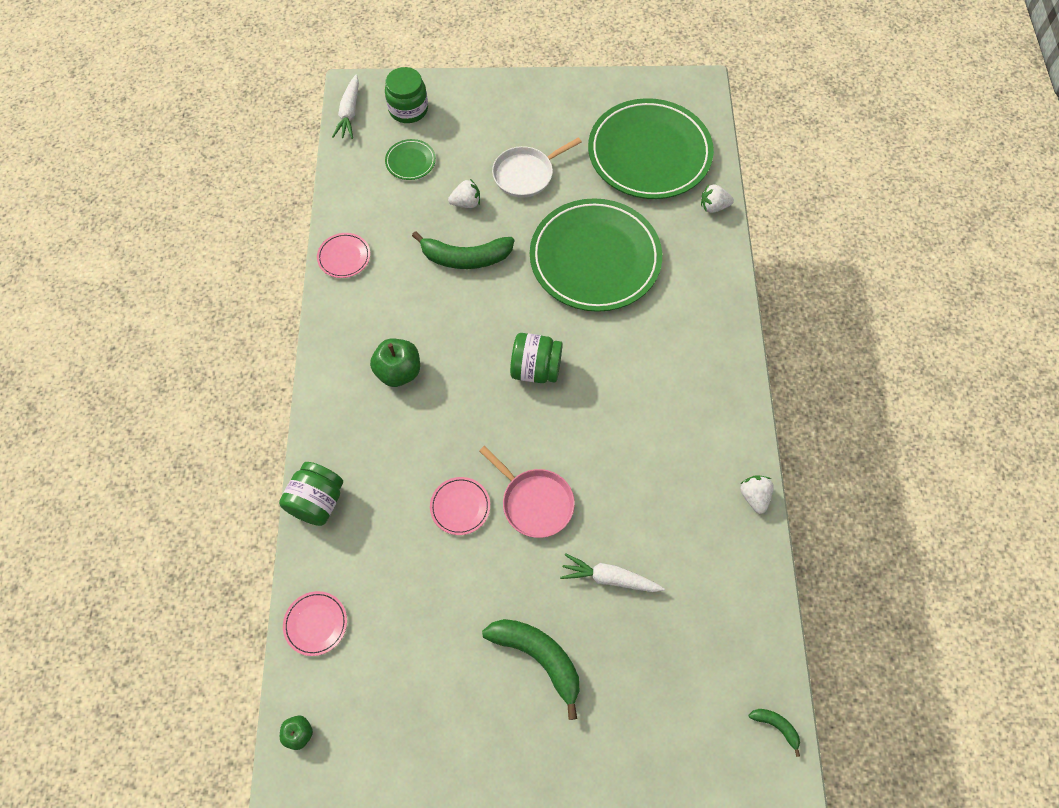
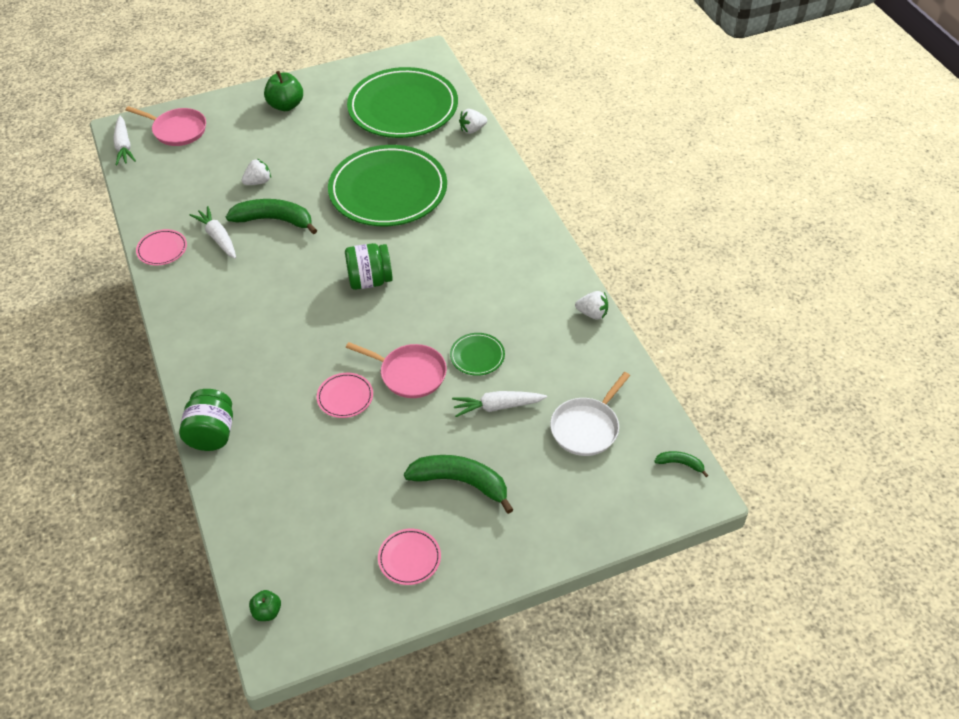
camera: 20 degrees left, 15 degrees down
(316, 624) = (248, 524): pink plate -> pink plate (409, 558)
(398, 372) = (247, 317): green apple -> green apple (286, 105)
(402, 261) = (218, 238): none -> white carrot
(408, 109) = (177, 130): green jar -> pink pan
(410, 161) = (195, 166): green plate -> green plate (477, 356)
(466, 258) = (274, 220): green banana -> green banana turned 150 degrees counterclockwise
(526, 174) = (303, 149): white pan -> white pan (586, 428)
(754, 496) = (592, 313): white strawberry -> white strawberry turned 135 degrees clockwise

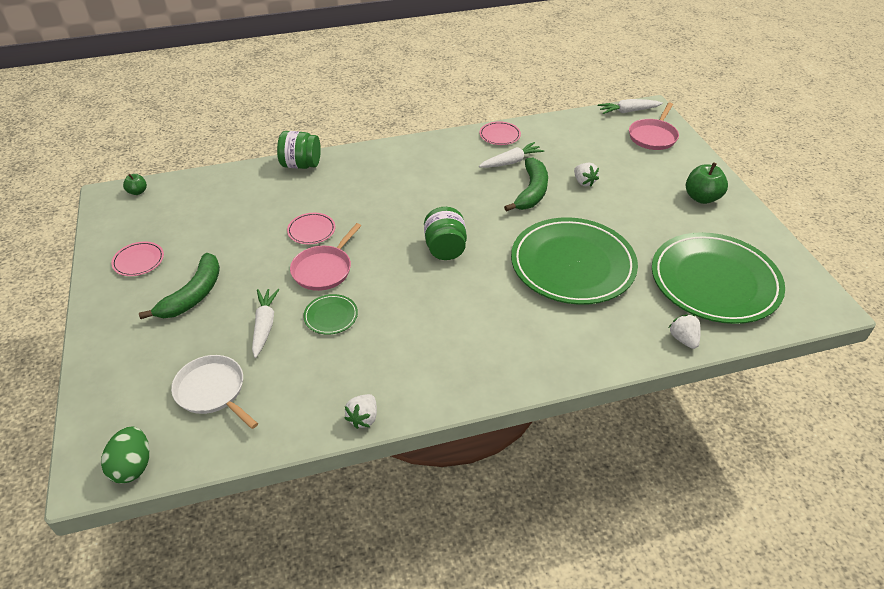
camera: 95 degrees right, 5 degrees down
(680, 464) = (133, 466): green banana -> green egg

